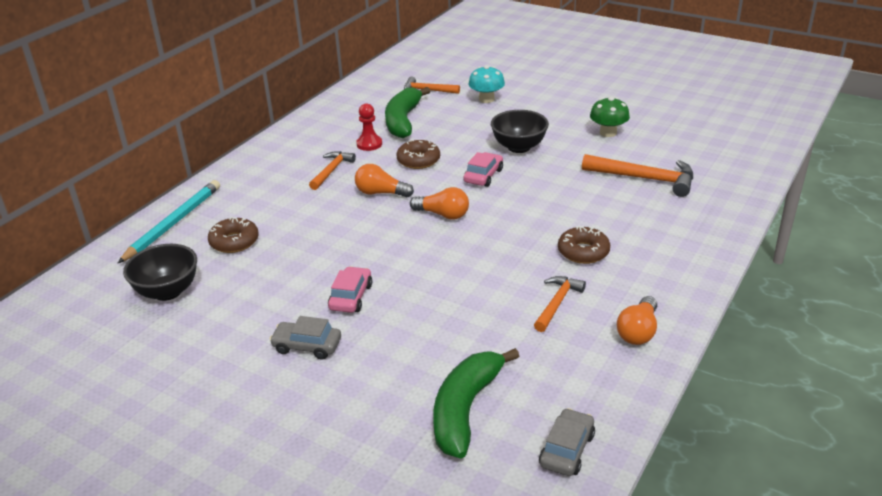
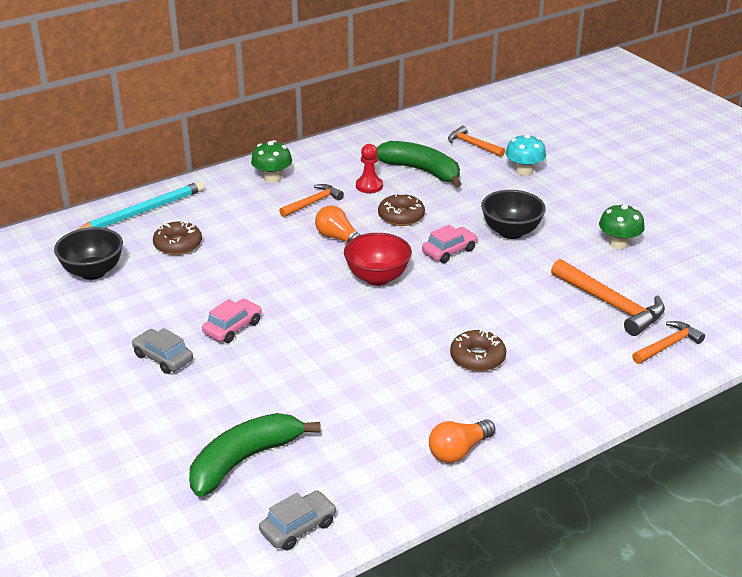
camera: 25 degrees right, 0 degrees up
(276, 160) = (272, 178): none -> green mushroom
(403, 121) = (421, 171): green banana -> green banana turned 90 degrees clockwise
(443, 214) = (377, 277): orange light bulb -> red bowl
(557, 303) = (407, 397): orange hammer -> orange hammer (667, 345)

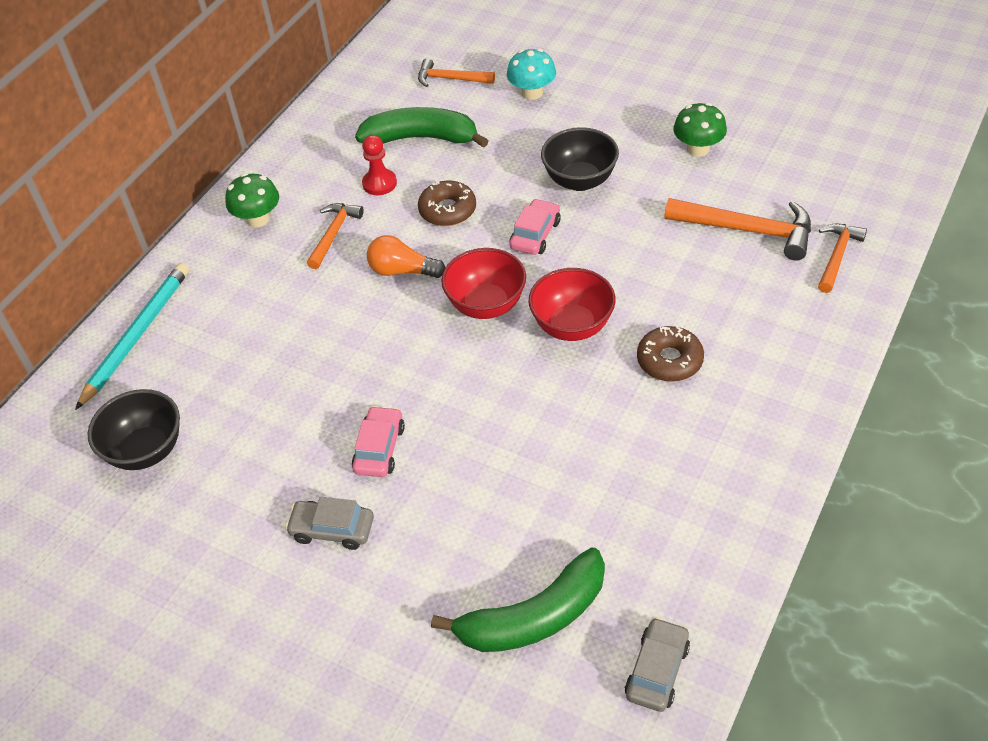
camera: 25 degrees left, 15 degrees up
(178, 244) = (220, 363): brown donut -> none
(244, 460) = (534, 617): green banana -> green banana turned 135 degrees counterclockwise
(426, 311) = (572, 326): none -> red bowl
(458, 451) = (740, 487): orange light bulb -> none

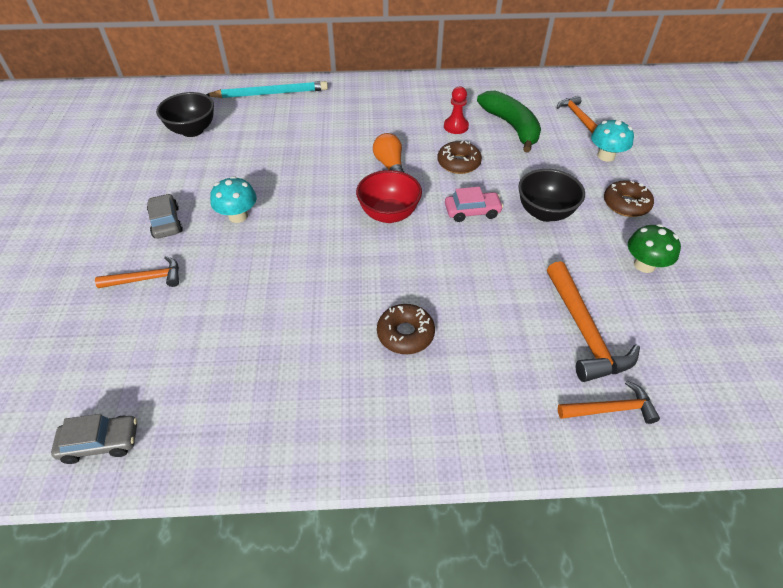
camera: 55 degrees right, 0 degrees up
(258, 219) = (386, 95): green mushroom -> none
(333, 234) = (398, 127): orange hammer -> orange hammer (146, 279)
(379, 449) = (238, 216): pink car -> turquoise mushroom
(534, 617) = (129, 348): green banana -> none
(572, 326) = (401, 264): red bowl -> none
(612, 117) = (626, 204): none -> brown donut

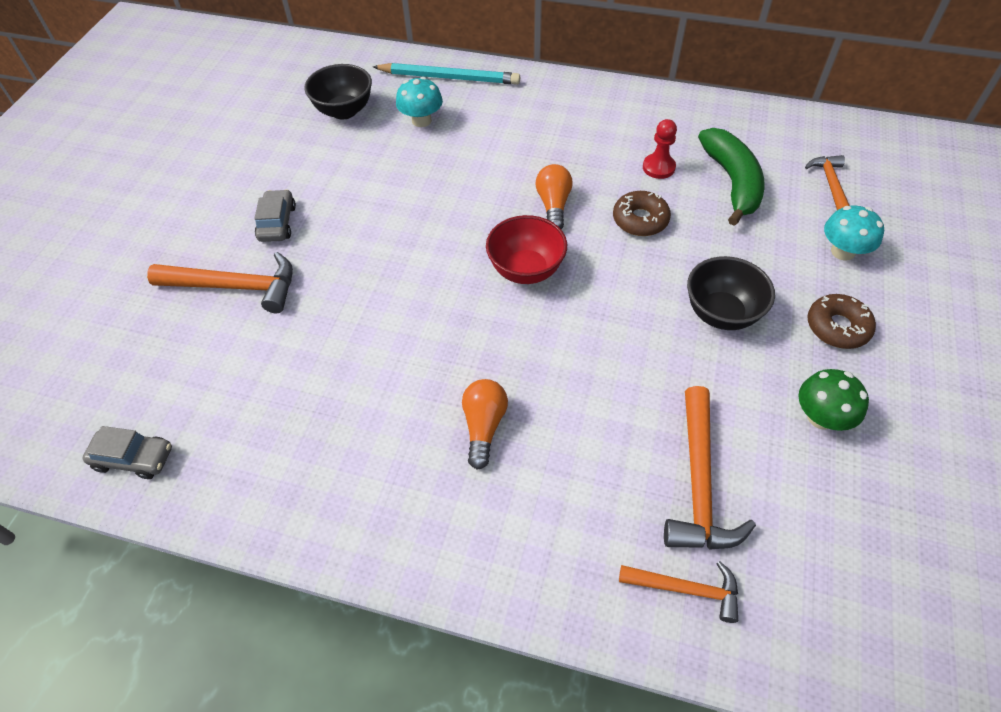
camera: 20 degrees right, 5 degrees up
(146, 279) = (235, 286): orange hammer -> orange hammer, size x1.61
(238, 216) = (355, 233): turquoise mushroom -> turquoise mushroom (421, 120)
(405, 334) = (484, 426): brown donut -> orange light bulb
(472, 211) = (629, 290): pink car -> none

